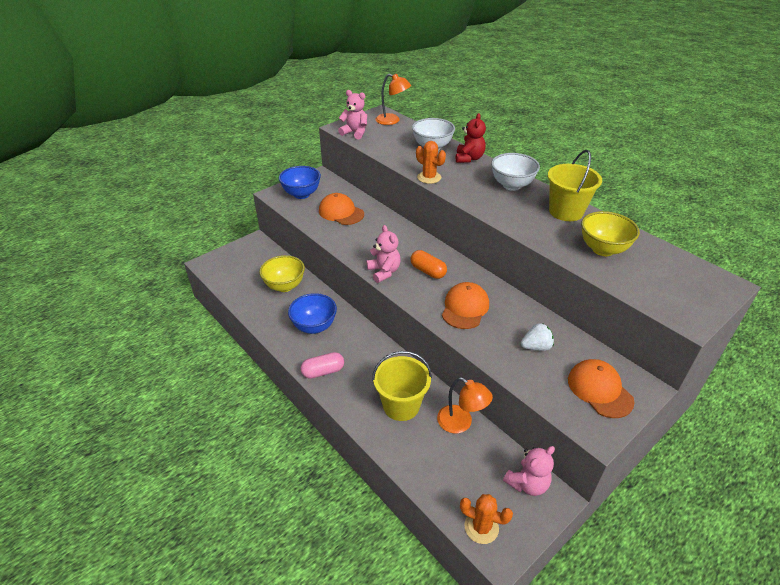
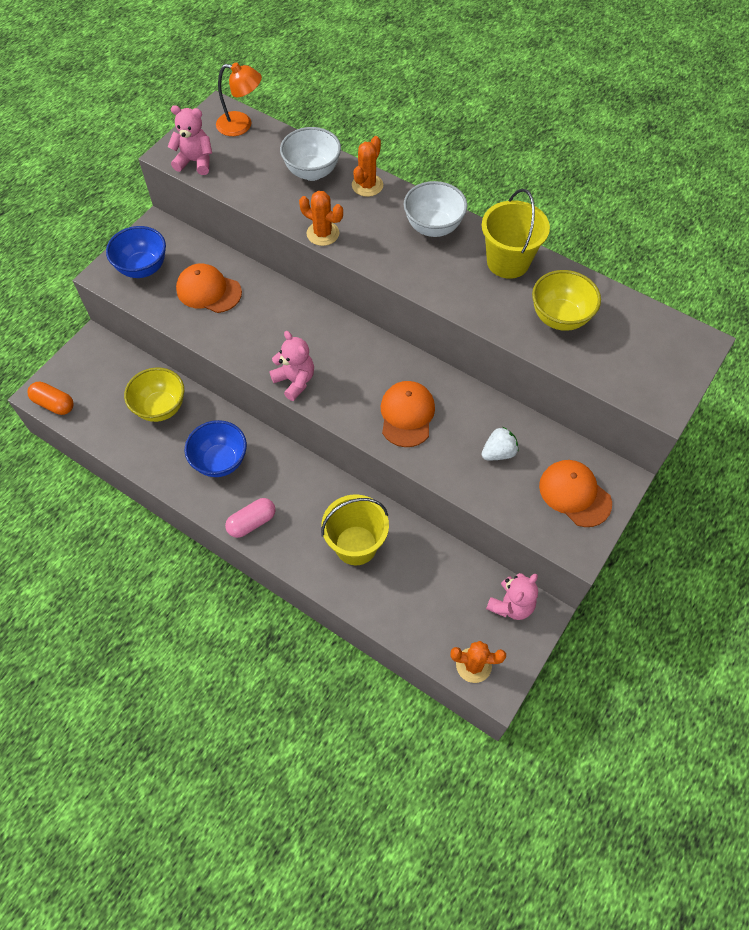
camera: 15 degrees left, 20 degrees up
(428, 271) = (349, 368): orange capsule -> orange capsule (54, 404)
(461, 423) = (427, 551): orange lamp -> none
(469, 158) = (367, 185): red teddy bear -> orange cactus

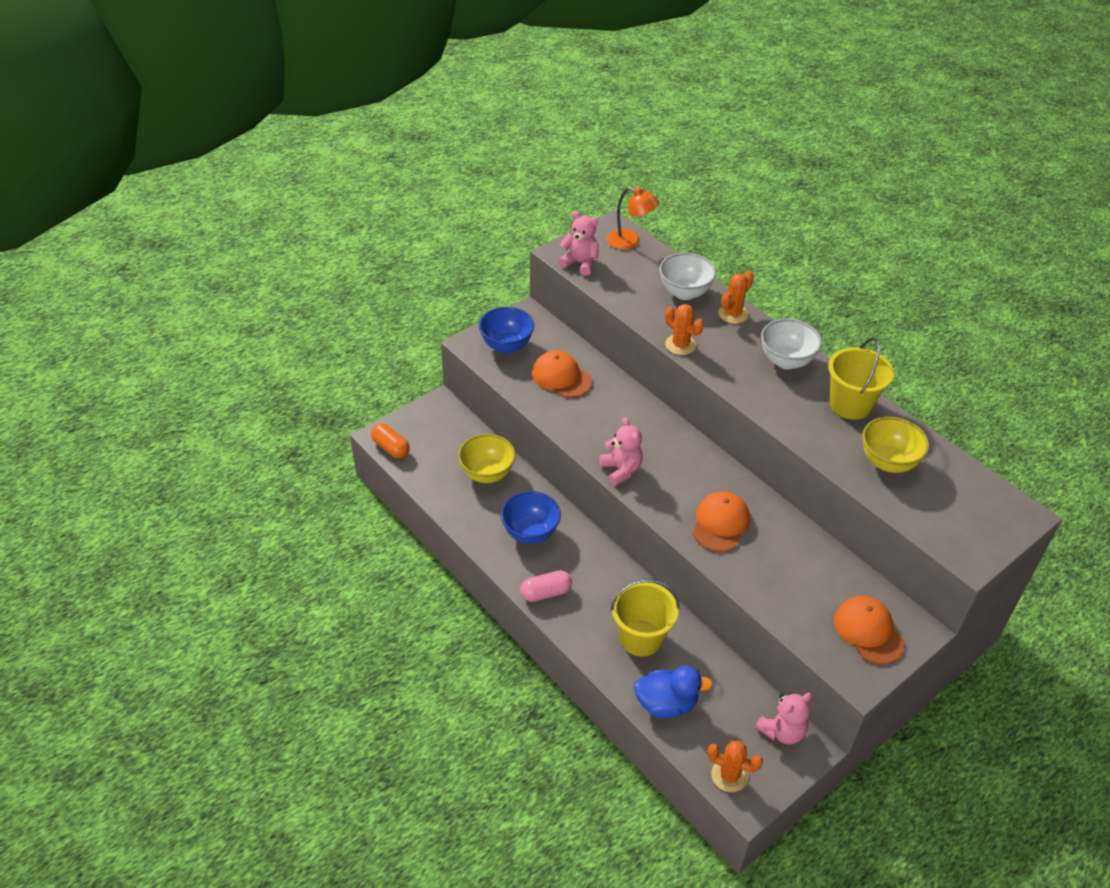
camera: 15 degrees right, 15 degrees down
(397, 608) = (666, 704): none -> blue duck
(498, 452) = (801, 577): white strawberry -> none

